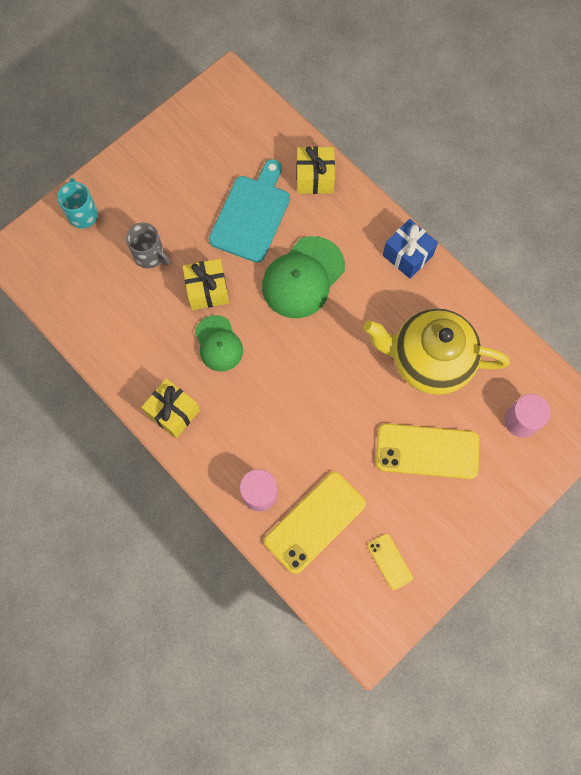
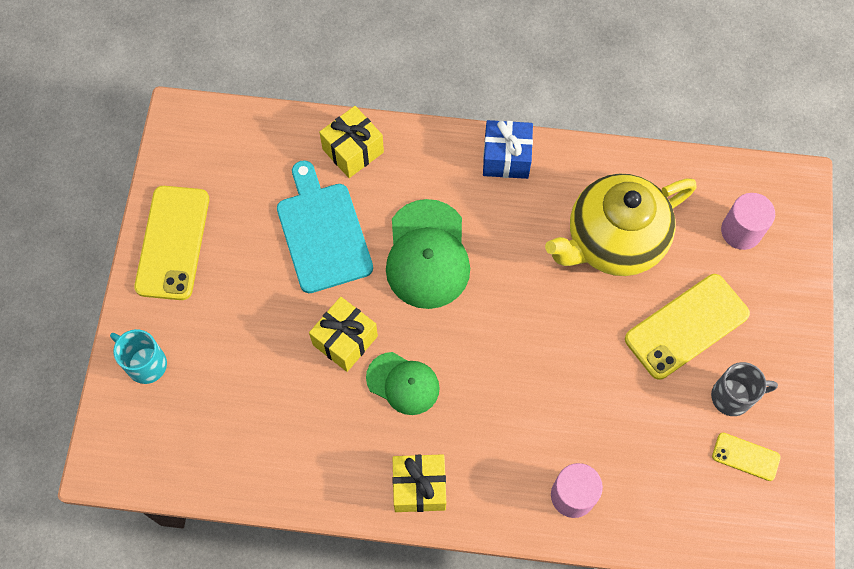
camera: 40 degrees left, 5 degrees down
(150, 255) = (255, 351): grey mug -> grey mug (733, 397)
(315, 522) = (647, 478): yellow phone -> yellow phone (173, 242)

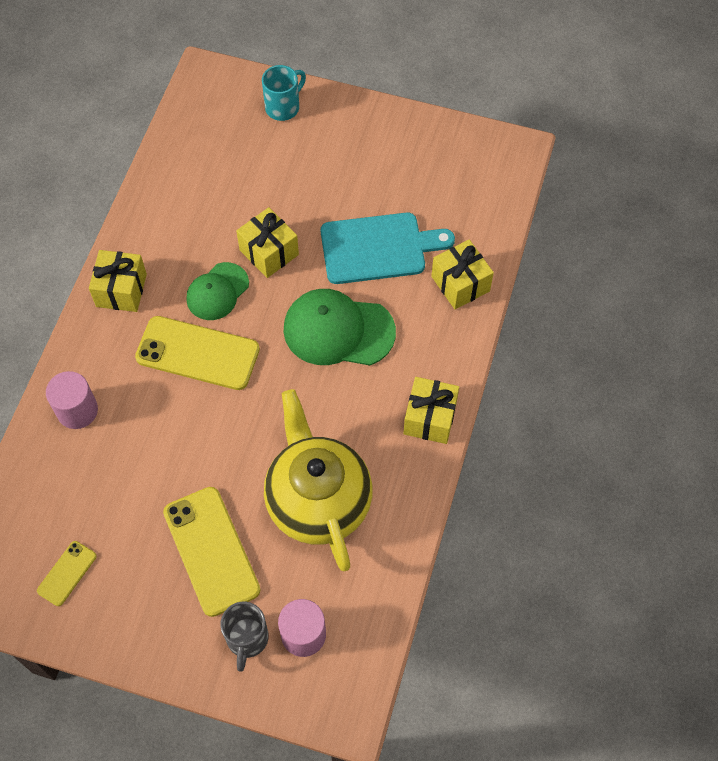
camera: 100 degrees right, 5 degrees down
(173, 242) = (391, 134): yellow phone -> yellow phone (197, 353)
(506, 158) = (430, 418): blue gift -> yellow gift
(733, 397) = (128, 577): grey mug -> grey mug (247, 639)

